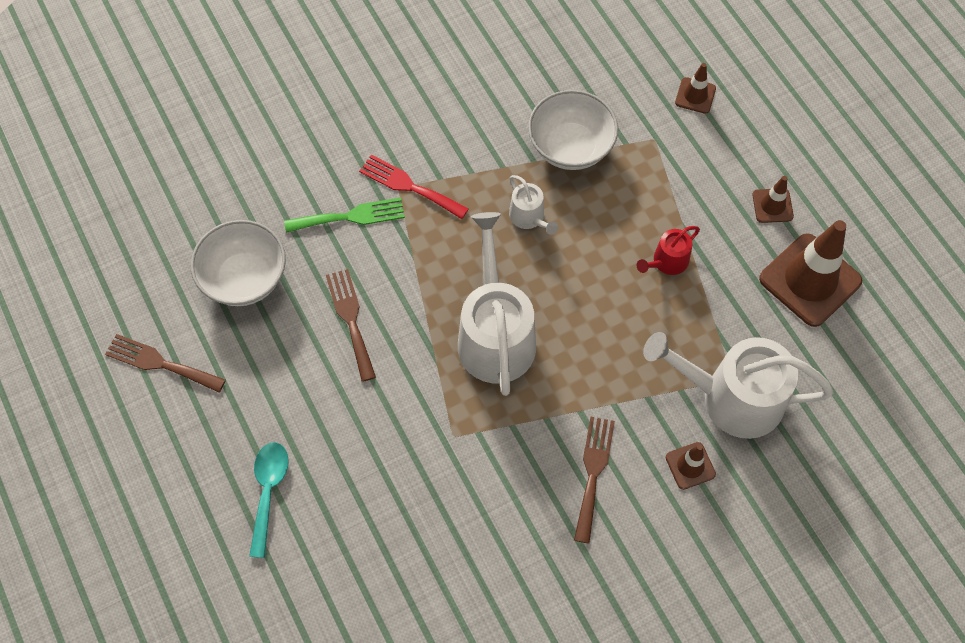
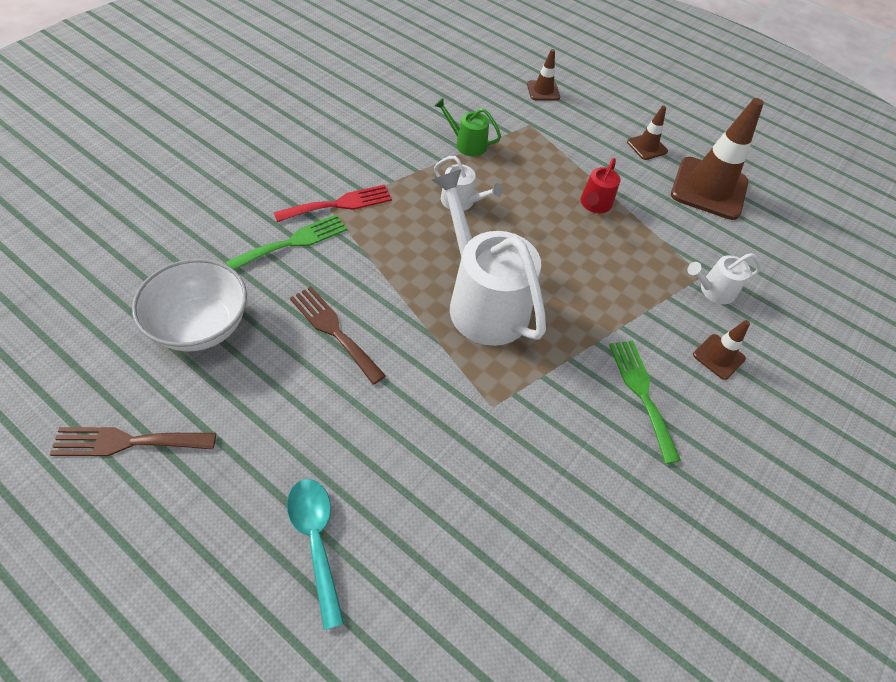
camera: 30 degrees left, 10 degrees down
(409, 186) = (339, 204): red fork -> red fork turned 150 degrees clockwise
(570, 147) = (467, 144): white bowl -> green watering can
(593, 473) = (642, 393): brown fork -> green fork
(732, 398) = (713, 290): white watering can -> white watering can, size x0.47

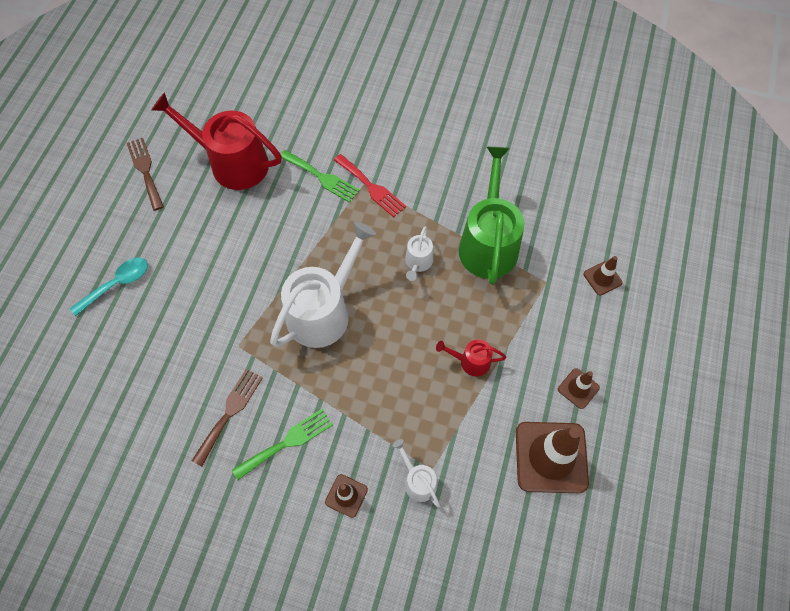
camera: 75 degrees right, 10 degrees up
(201, 326) = (232, 163): white bowl -> red watering can
(334, 330) = (259, 232): brown fork -> brown fork (230, 412)
(467, 144) = (488, 243): green watering can -> green watering can, size x2.14

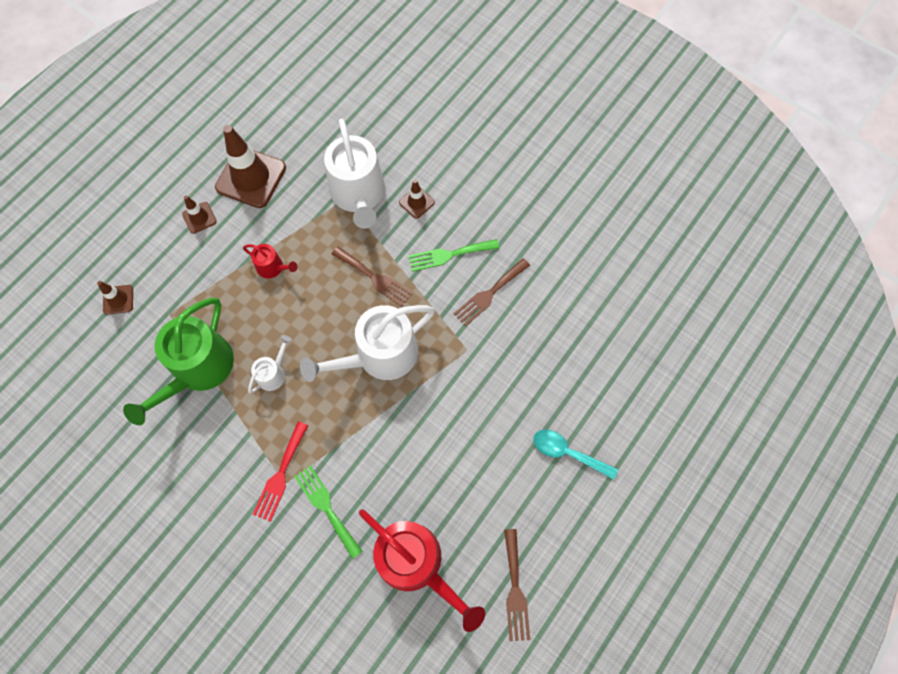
camera: 160 degrees left, 5 degrees up
(117, 284) = (567, 453): turquoise spoon -> turquoise spoon turned 45 degrees clockwise
(359, 387) = (374, 278): none -> brown fork
(371, 187) = (280, 475): red fork -> red fork turned 135 degrees counterclockwise
(418, 481) = (359, 194): white watering can -> white watering can, size x2.14

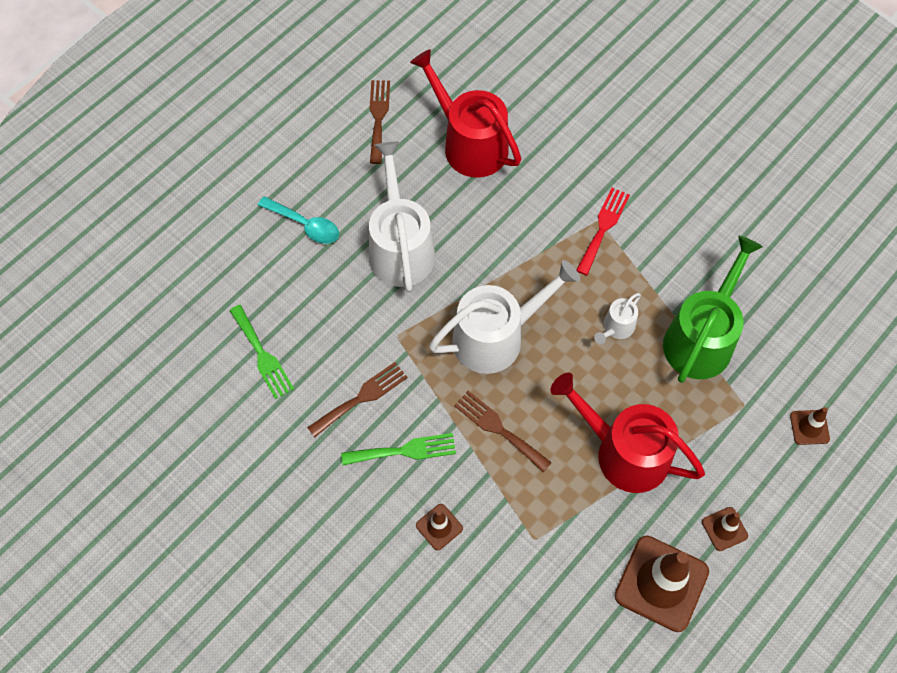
camera: 175 degrees left, 5 degrees down
(273, 267) = (624, 452): red watering can -> red watering can, size x2.14
(326, 507) = (556, 196): green fork -> green fork (262, 355)
(359, 194) = (515, 545): white watering can -> white watering can (400, 248)

